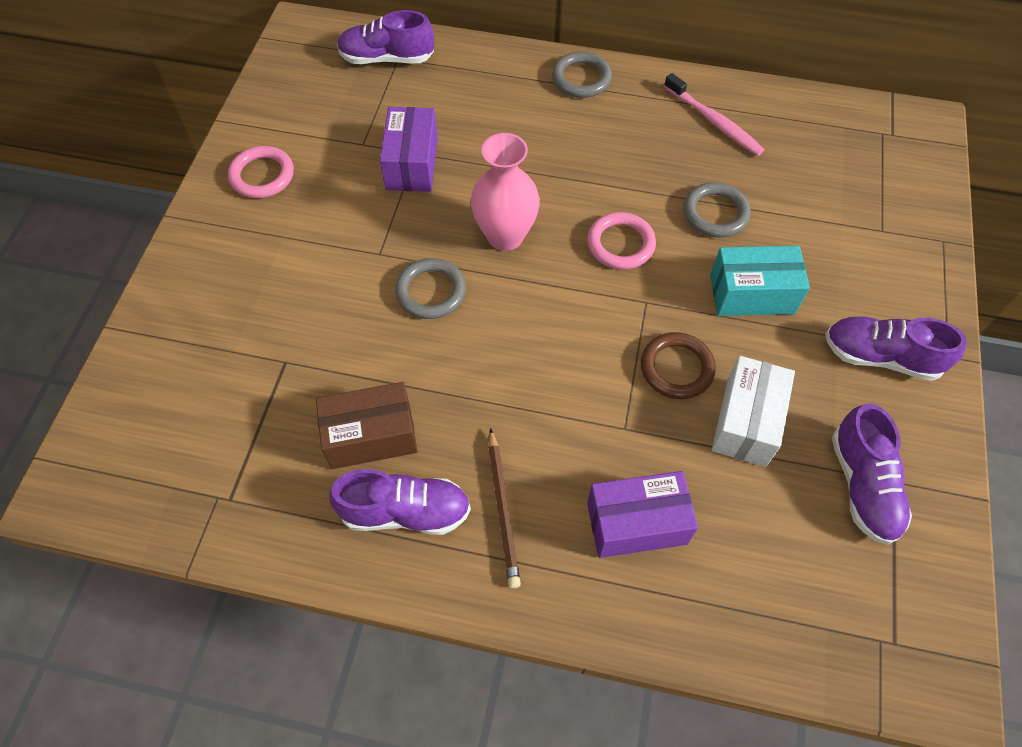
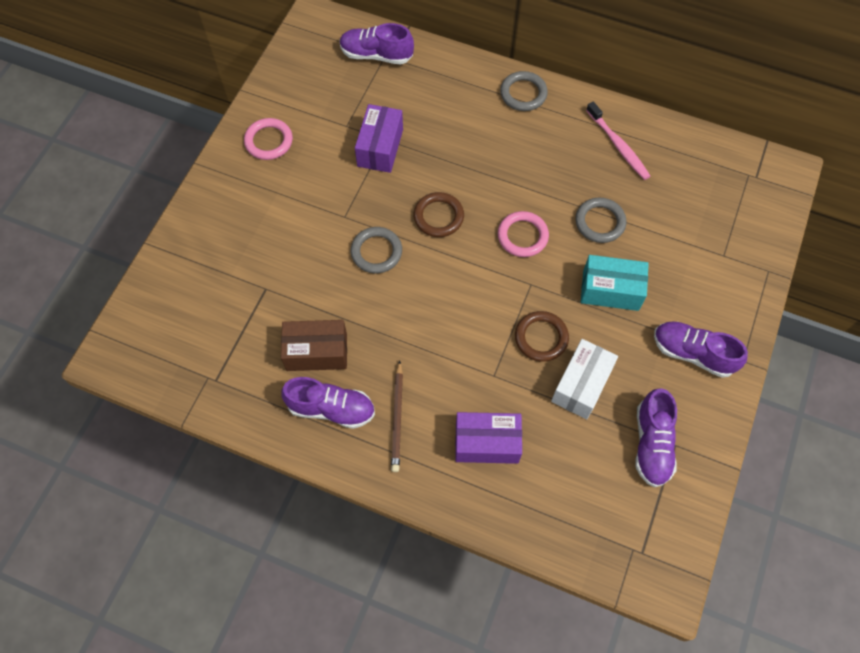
camera: 10 degrees right, 5 degrees up
(505, 236) = (438, 217): pink vase -> brown ring

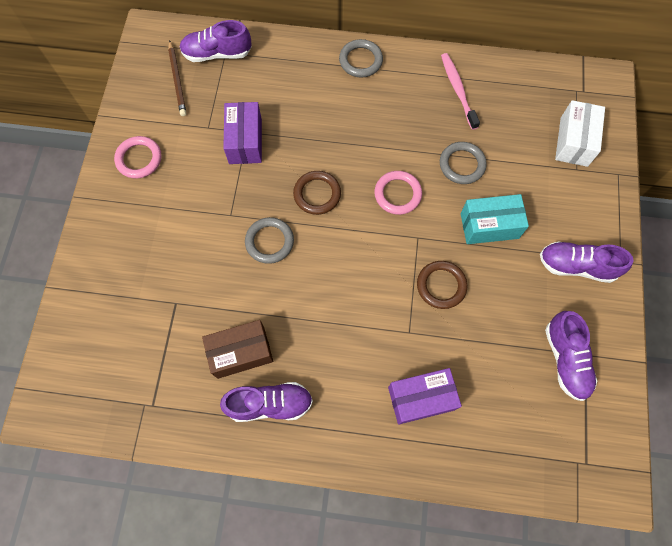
camera: 15 degrees left, 5 degrees up
(397, 418) = (333, 396): brown pencil -> brown pencil (177, 80)
(581, 385) = (489, 321): white box -> white box (573, 141)
(618, 146) = (458, 90): pink toothbrush -> pink toothbrush turned 150 degrees counterclockwise

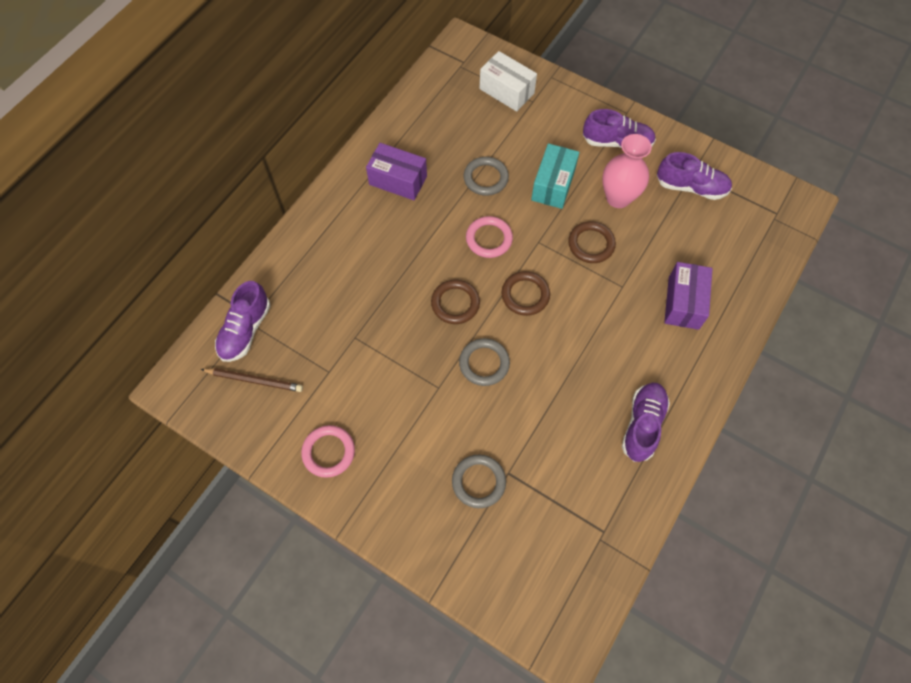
camera: 65 degrees left, 5 degrees down
(241, 352) = (584, 431): brown box -> none
(245, 141) = (364, 343): purple box -> purple box (398, 180)
(355, 248) = (525, 295): none -> brown ring
(360, 60) = (333, 208): grey ring -> grey ring (478, 482)
(458, 90) = (410, 148): pink toothbrush -> none
(509, 291) = (618, 198): none -> pink vase
(576, 266) = (617, 142): purple shoe -> purple shoe turned 120 degrees counterclockwise

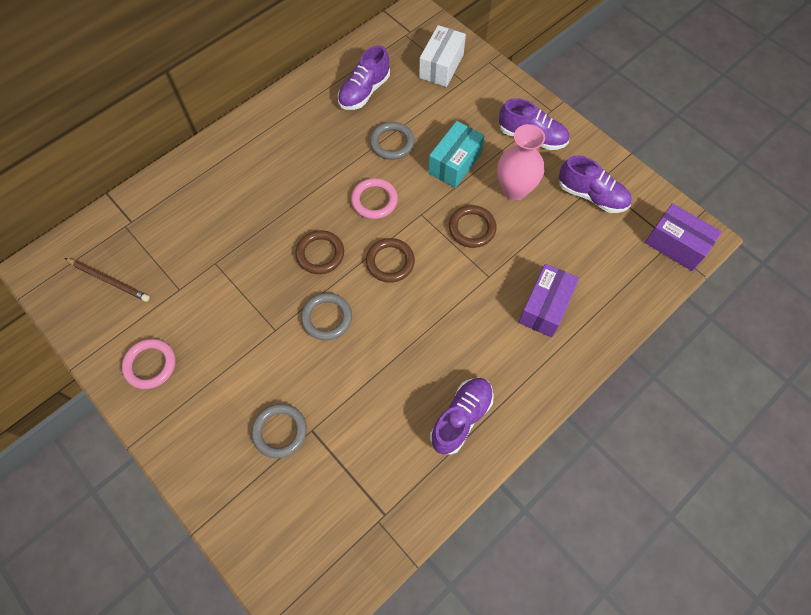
camera: 15 degrees right, 0 degrees up
(245, 330) = (119, 232): purple shoe -> purple shoe (364, 92)
(398, 180) = (308, 127): purple box -> purple box (675, 245)
(506, 91) = (441, 66): white box -> white box turned 60 degrees clockwise

